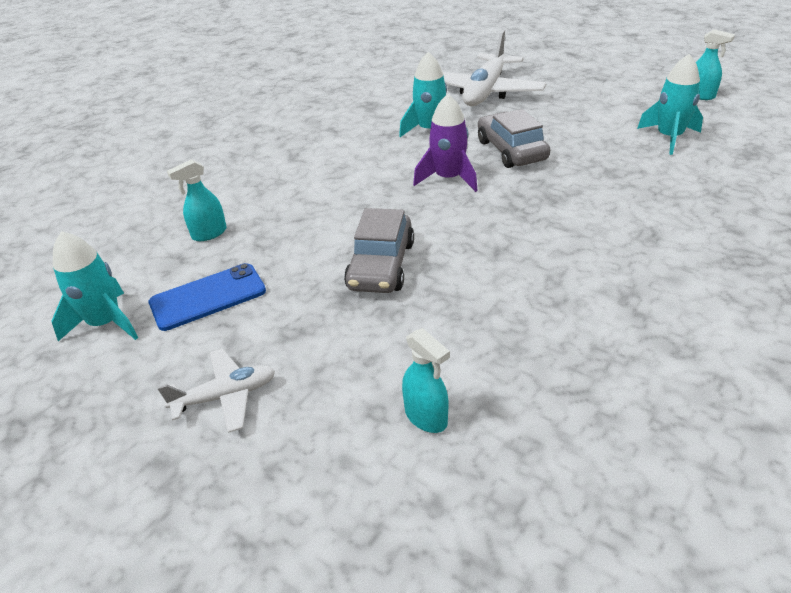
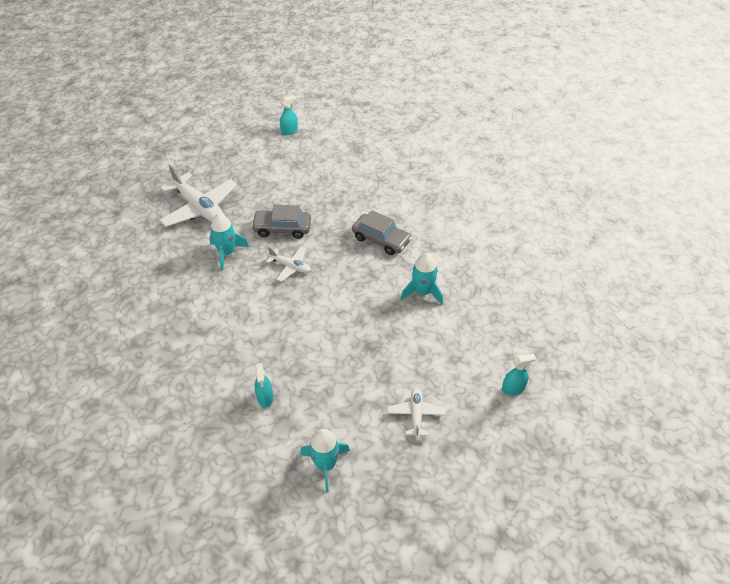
camera: 70 degrees left, 10 degrees up
(208, 297) = (332, 409): blue phone -> none
(381, 265) = (353, 324): grey car -> grey car (381, 239)
(426, 417) = (465, 343): turquoise spray bottle -> turquoise spray bottle (513, 388)
(448, 179) = (290, 266): purple rocket -> white plane
(669, 138) = (321, 166): turquoise rocket -> turquoise rocket (422, 292)

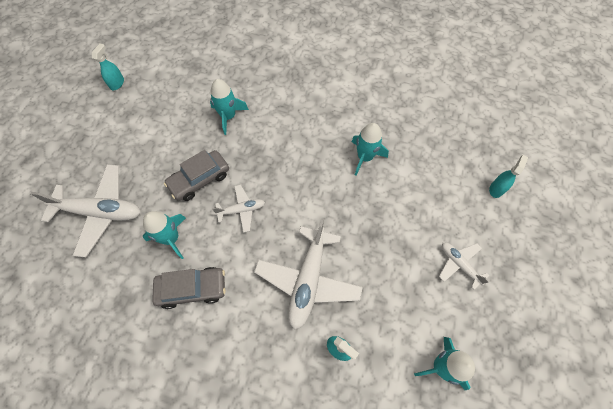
camera: 40 degrees left, 15 degrees up
(290, 341) = (308, 280): none -> white plane
(345, 199) = (228, 116): none -> turquoise rocket
(381, 239) = (291, 134): grey car -> grey car (192, 289)

